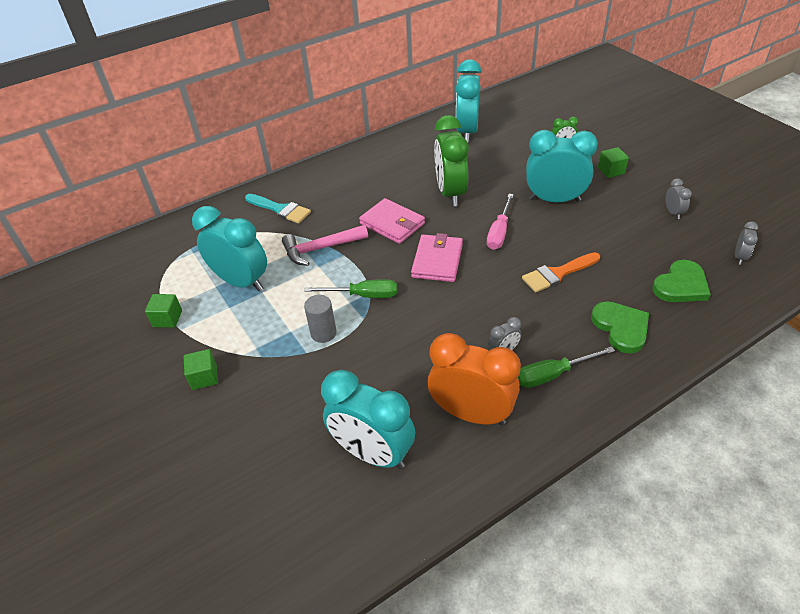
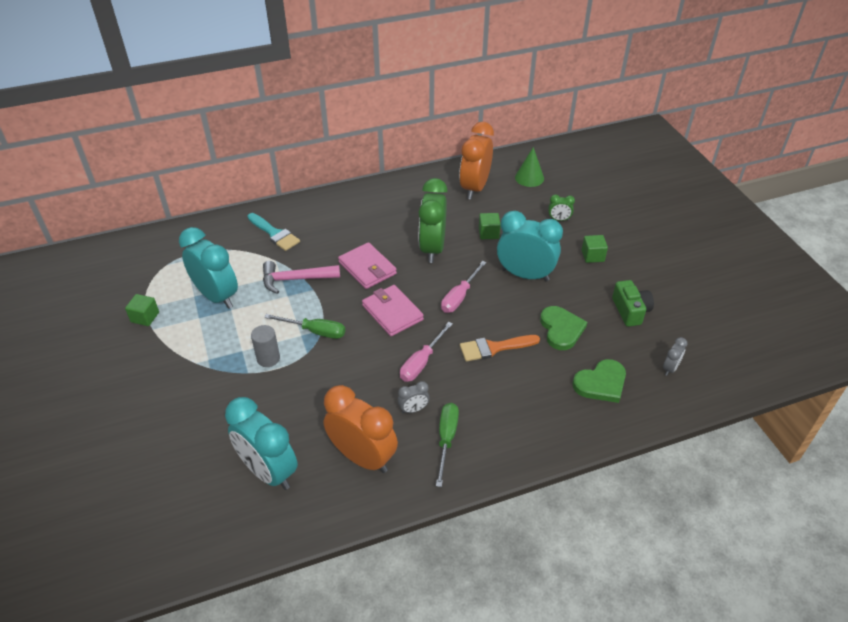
camera: 10 degrees right, 0 degrees up
(204, 377) = (157, 376): green cube -> green cube (488, 233)
(437, 261) = (392, 312): pink wallet -> pink wallet turned 60 degrees counterclockwise
(467, 132) = (474, 188): turquoise clock -> orange clock
(490, 303) = (421, 362): none -> pink screwdriver
(515, 114) = (529, 178): none -> green cone
(552, 374) = (446, 439): green screwdriver -> green screwdriver turned 105 degrees clockwise
(621, 328) = (526, 411): green heart -> green heart (561, 329)
(673, 213) = (630, 311): grey clock -> green camera

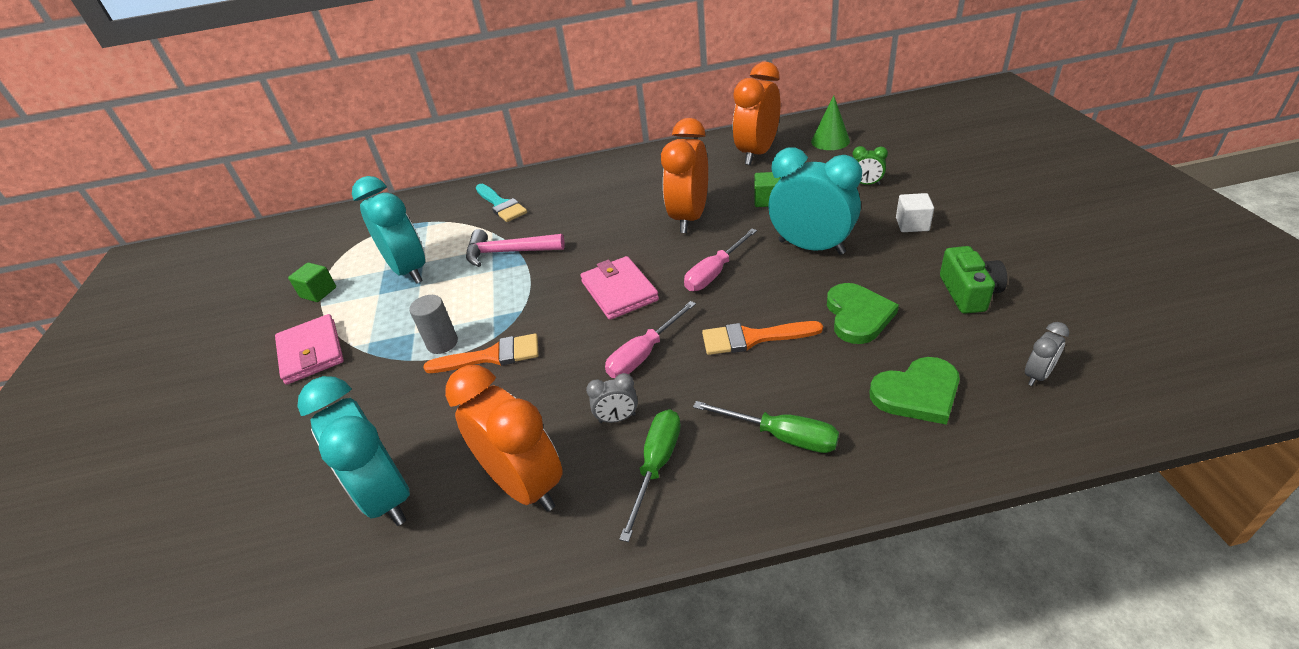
camera: 15 degrees right, 5 degrees down
(310, 367) = (492, 356): none -> orange brush
(315, 331) = (512, 312): green screwdriver -> green screwdriver (781, 436)
(367, 268) = (601, 240): pink wallet -> pink wallet (311, 352)
(432, 248) = (689, 218): green clock -> orange clock
(592, 256) = (912, 224): green cube -> white cube

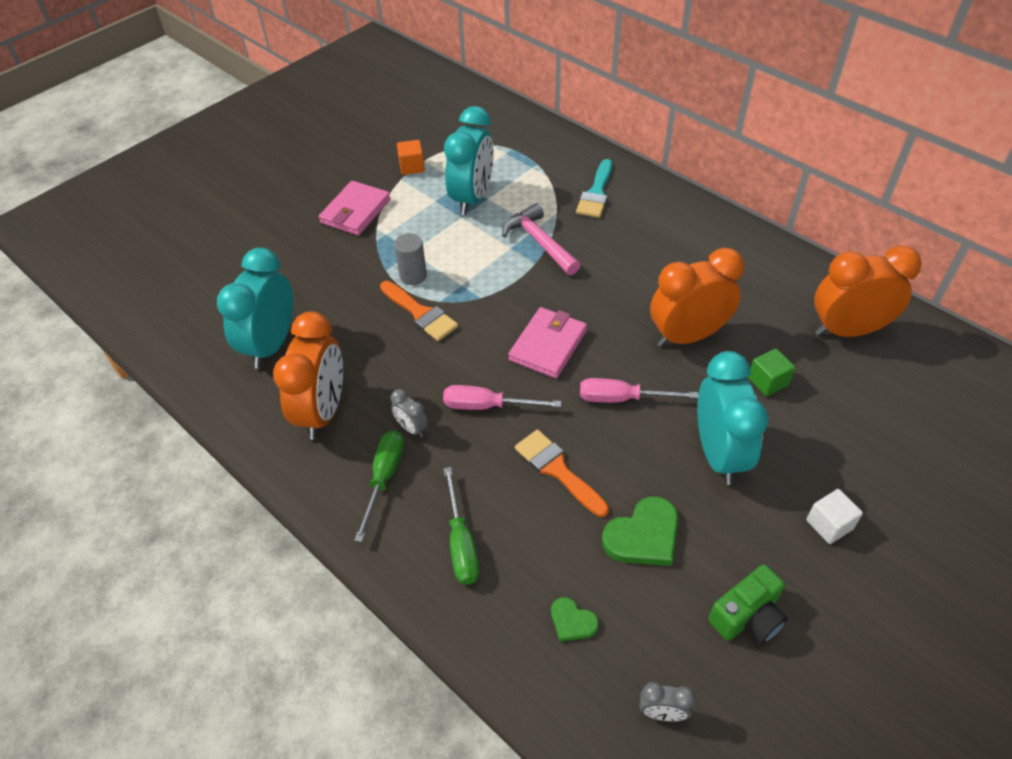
camera: 50 degrees right, 10 degrees up
(318, 292) = (412, 167): green cube -> orange cube
(657, 465) = (384, 478): green screwdriver -> green screwdriver turned 60 degrees counterclockwise
(830, 141) = (933, 382): green cone -> none
(866, 184) = (872, 453): green clock -> none
(917, 393) = (572, 621): green heart -> green heart, size x0.57

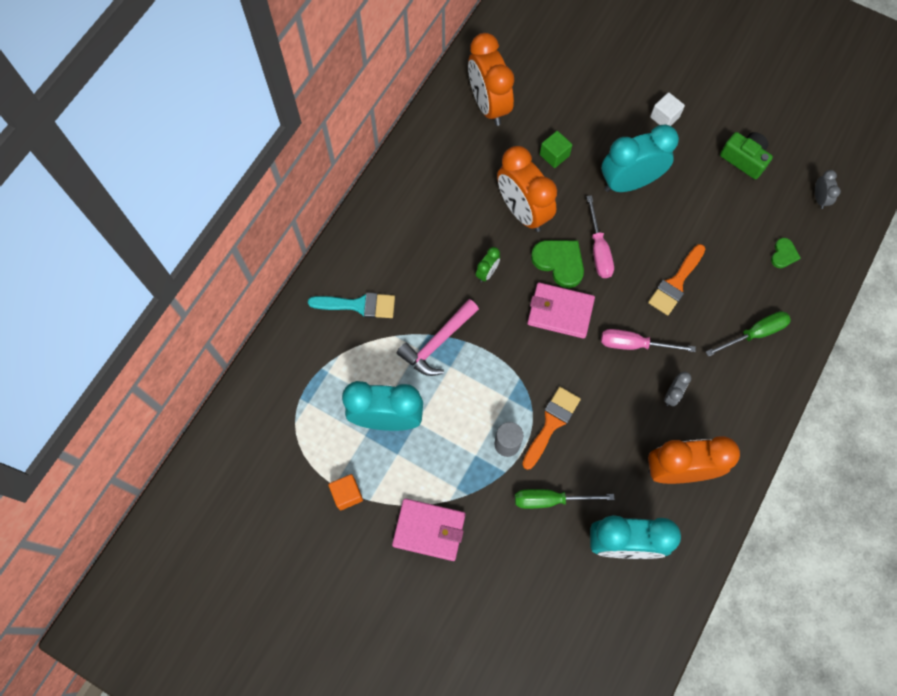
camera: 105 degrees left, 20 degrees up
(384, 478) = (722, 401): green screwdriver -> green screwdriver (550, 499)
(487, 406) = (634, 344): pink screwdriver -> pink screwdriver turned 105 degrees clockwise
(612, 292) = (487, 273): none -> green clock
(643, 535) = (709, 221): green heart -> green heart (559, 262)

